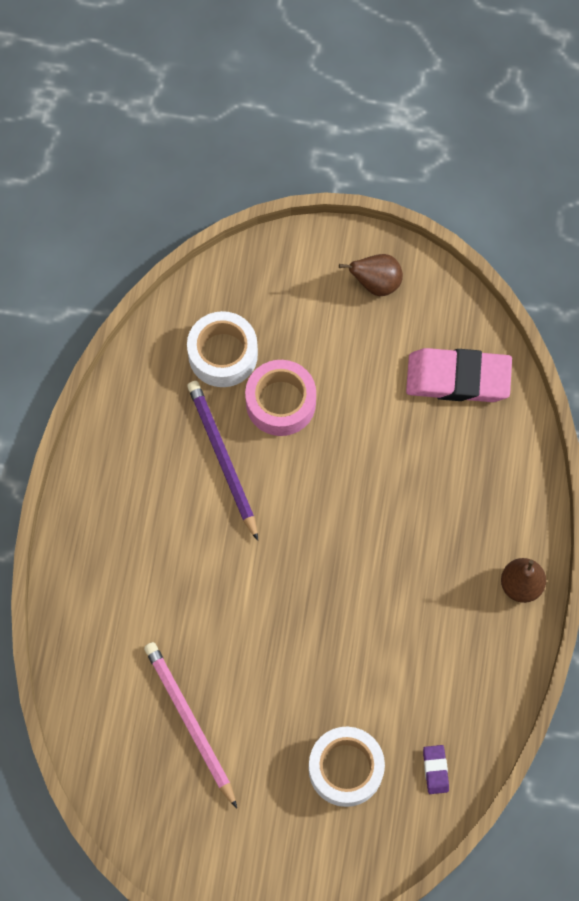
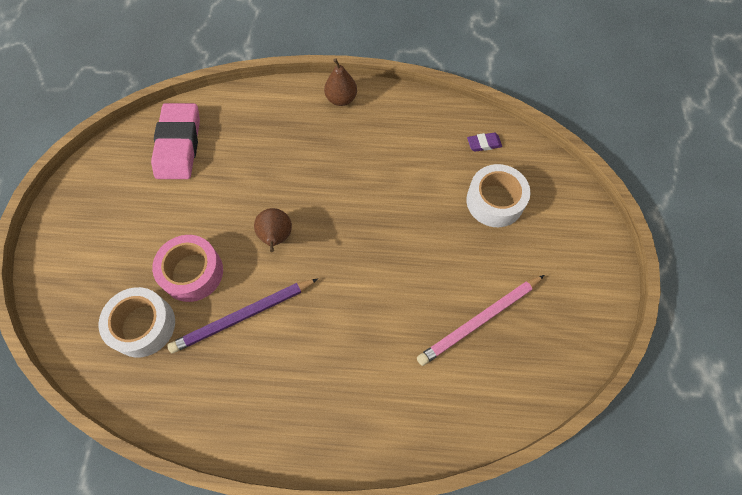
camera: 95 degrees left, 5 degrees down
(376, 283) = (89, 206): brown pear -> brown pear (276, 237)

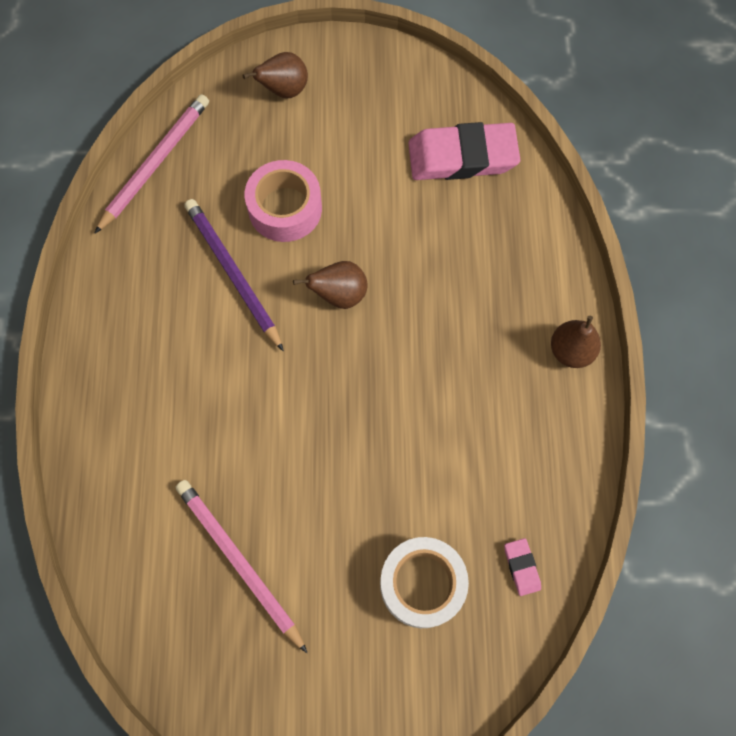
camera: 85 degrees right, 5 degrees up
(79, 267) = (284, 90): none -> brown pear
(120, 381) = (155, 163): none -> pink pencil
(143, 325) = (217, 171): white tape -> none
(484, 144) = (521, 567): purple eraser -> pink eraser

